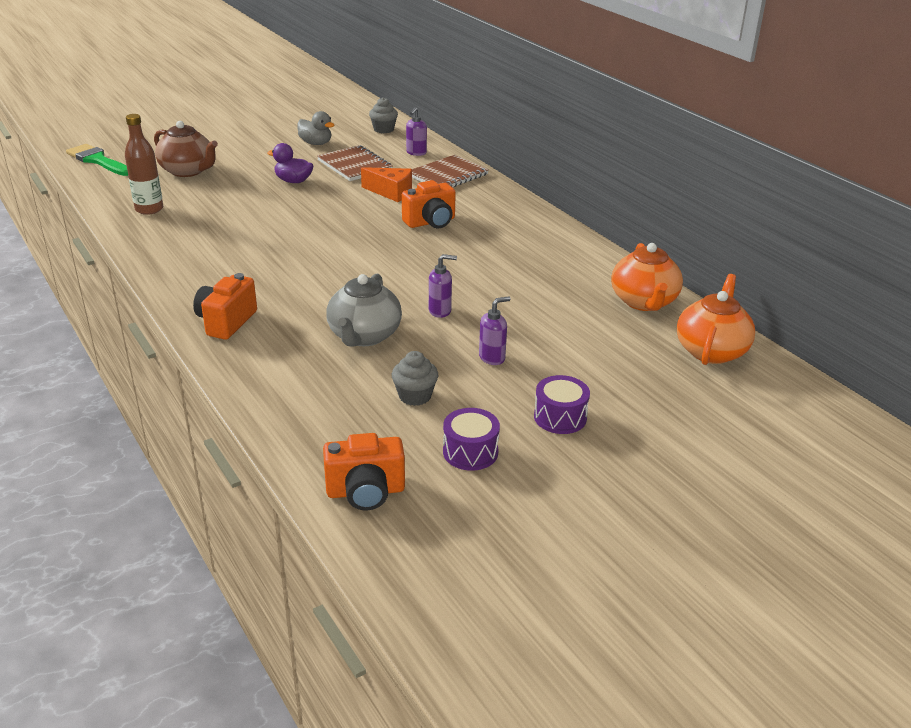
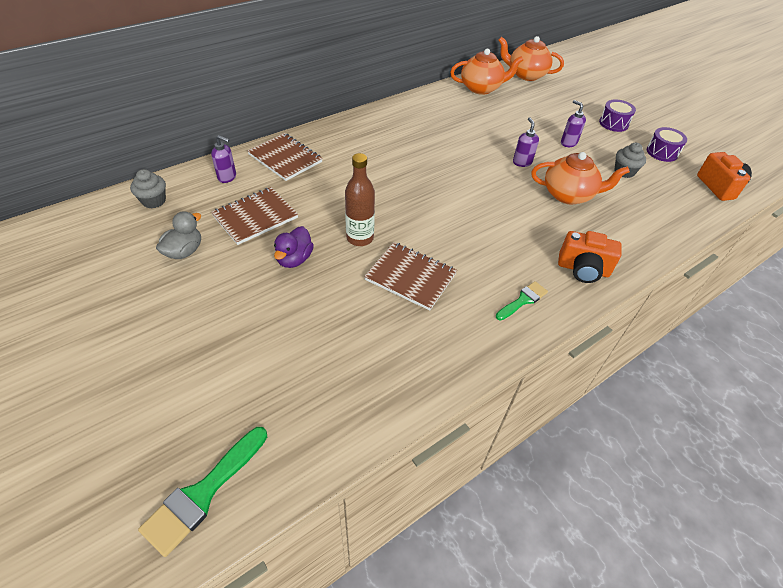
camera: 95 degrees left, 15 degrees up
(149, 209) = (375, 378): brown bottle -> brown bottle (360, 238)
(188, 171) = (257, 362): brown teapot -> none
(198, 280) = (523, 300): none -> green brush
(252, 228) = (410, 277): none -> brown notebook
(364, 336) = (568, 195): grey teapot -> orange teapot
(391, 192) = (323, 190): orange cheese -> none
(431, 222) = (383, 167): orange camera -> none

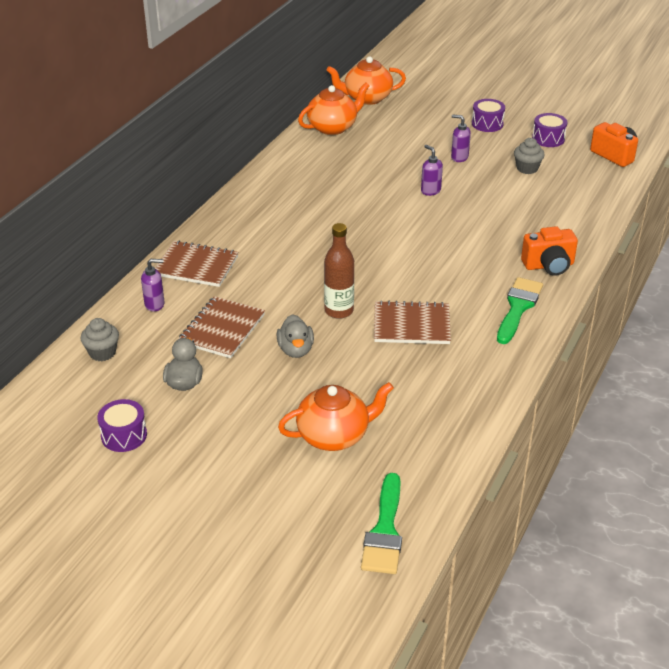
camera: 25 degrees left, 10 degrees down
(97, 278) = (124, 435): none -> purple drum
(294, 259) = (296, 350): purple duck -> grey duck
(523, 300) = (518, 308): green brush -> green brush, size x1.62
(568, 195) = (493, 207): orange teapot -> orange teapot (334, 435)

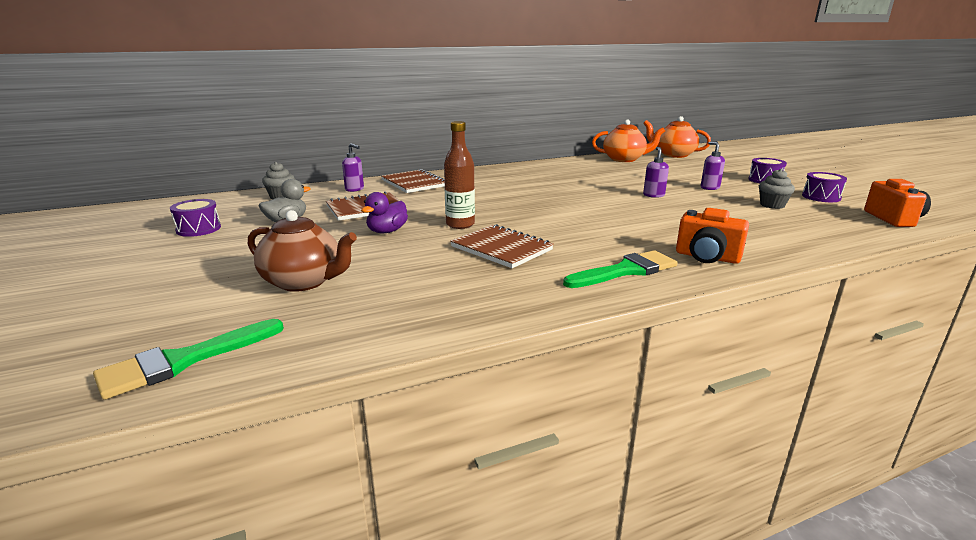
camera: 40 degrees right, 15 degrees down
(296, 350) = (387, 231): grey duck -> purple duck
(334, 435) = (304, 282): orange teapot -> brown teapot

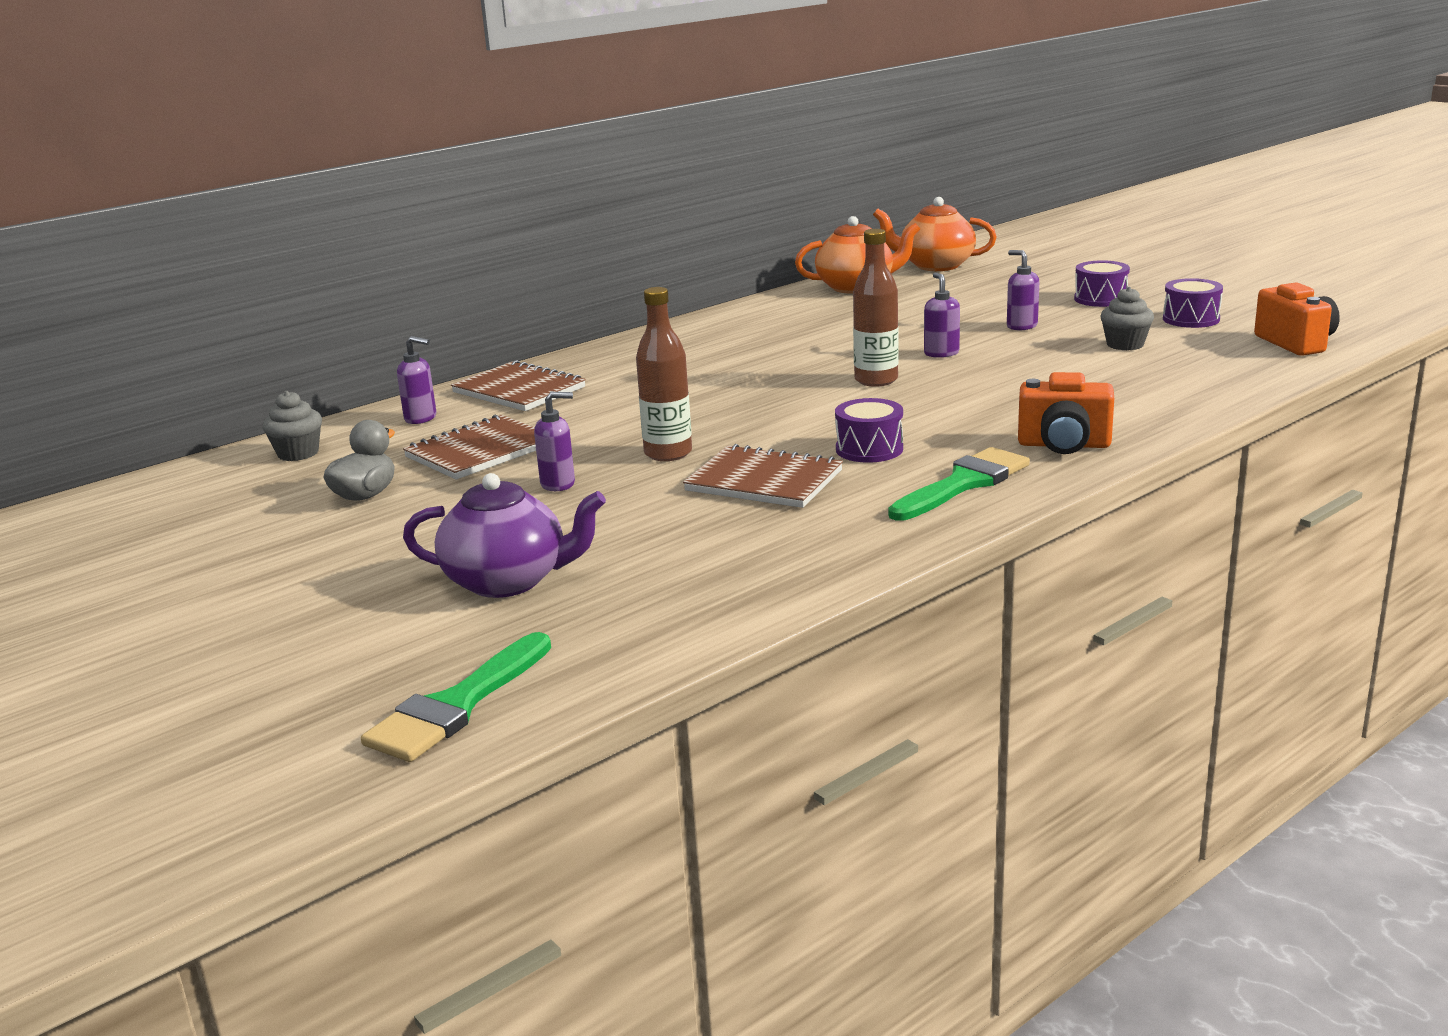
camera: 15 degrees left, 0 degrees up
(198, 229) = (221, 534): purple drum -> purple drum (869, 449)
(304, 282) = (508, 581): brown teapot -> purple teapot
(387, 231) = (558, 484): purple duck -> purple soap dispenser
(606, 204) = (876, 380): none -> brown bottle

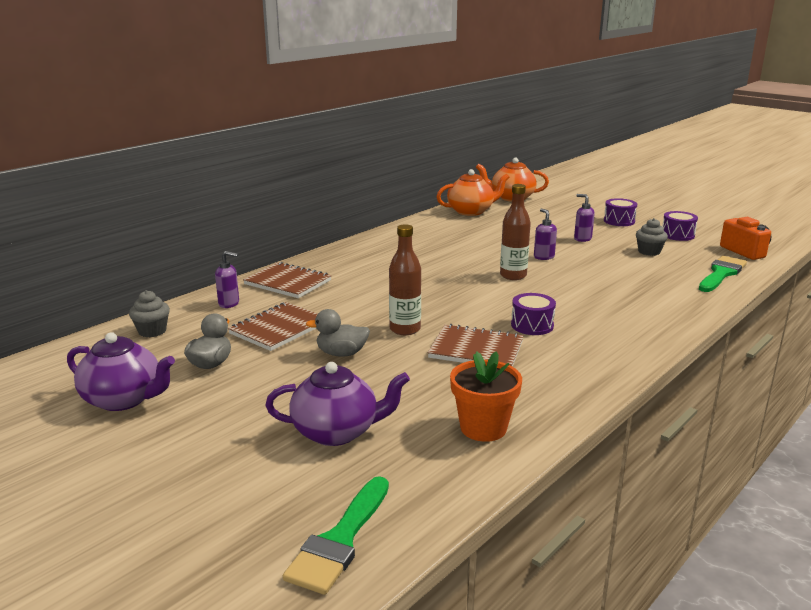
camera: 10 degrees left, 0 degrees up
(230, 537) = (124, 399): none -> purple teapot
(558, 484) = (341, 353): purple soap dispenser -> grey duck
(723, 581) = (483, 428): none -> orange flower pot
(963, 484) = (602, 350): green brush -> green brush (721, 274)
(1064, 445) = (649, 321): orange camera -> none

